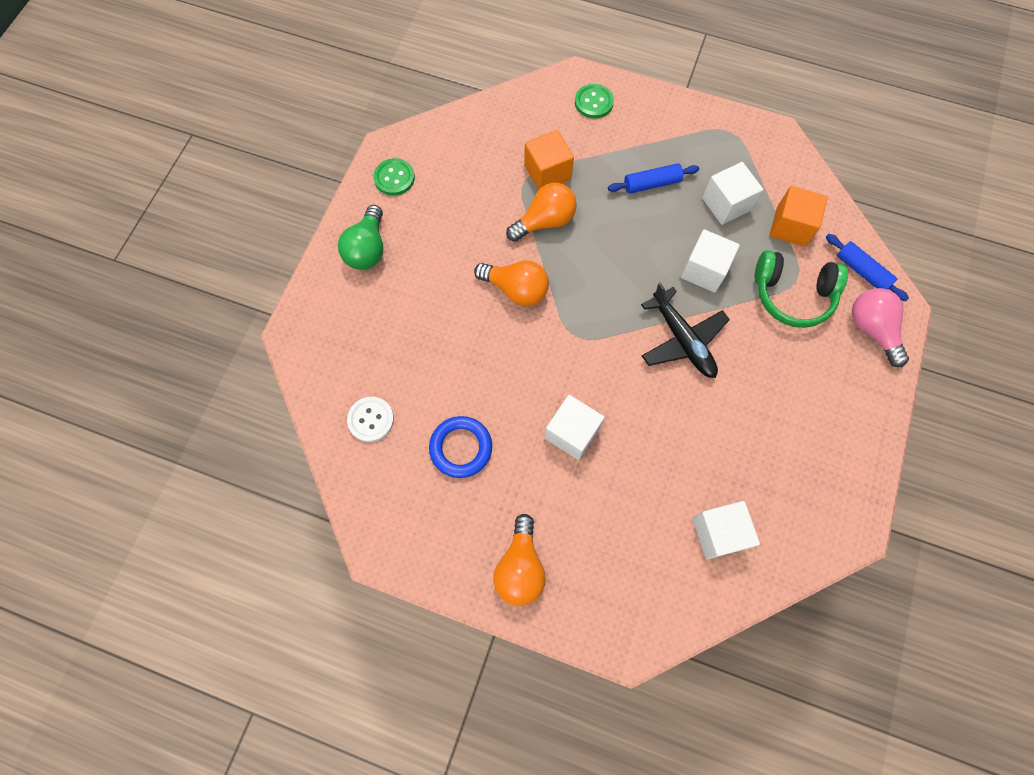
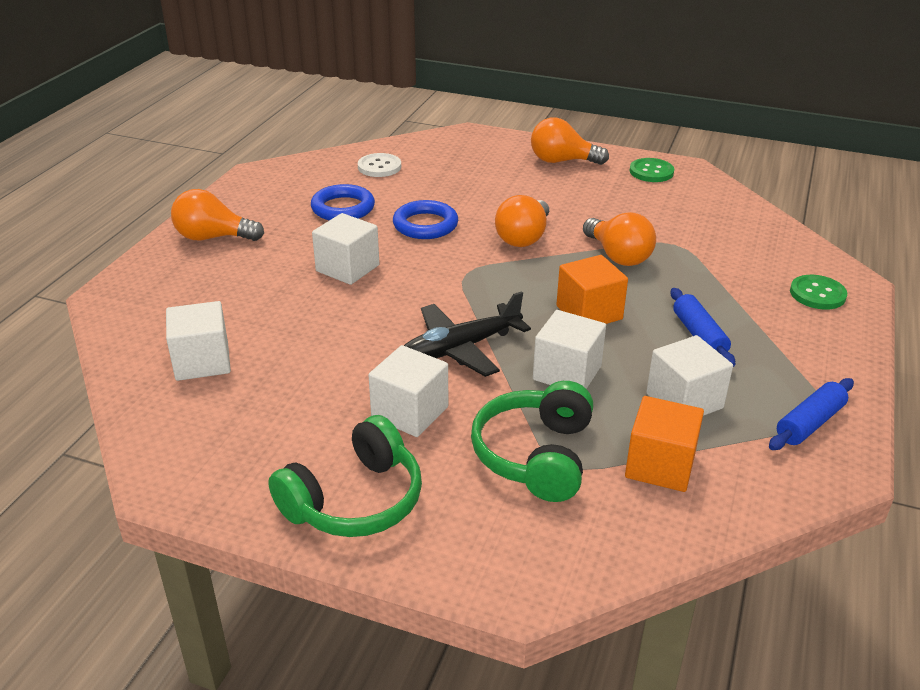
camera: 90 degrees right, 35 degrees down
(367, 249) = (562, 161): green light bulb -> orange light bulb
(494, 370) = (425, 225): none -> blue ring
(547, 172) = (690, 259): orange cube -> orange cube (589, 313)
(760, 372) = (410, 412): none -> white cube
(850, 402) = (354, 500): none -> green headphones
(861, 271) = (589, 543): blue rolling pin -> blue rolling pin (809, 423)
(871, 329) = (478, 542): pink light bulb -> none

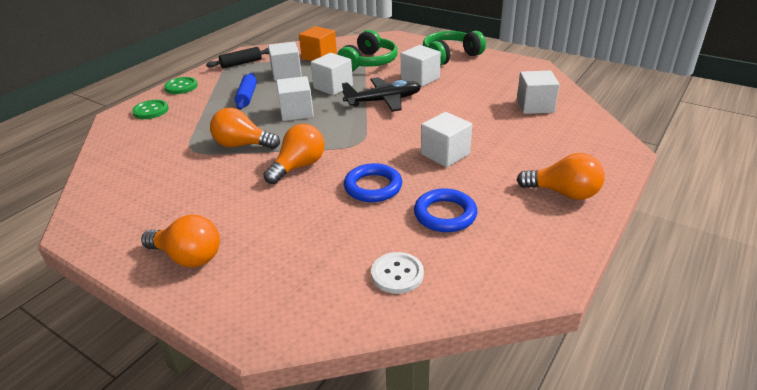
camera: 165 degrees left, 0 degrees up
(589, 313) = (296, 112): orange cube -> white cube
(618, 256) = (242, 145): orange light bulb -> orange light bulb turned 60 degrees counterclockwise
(651, 172) = (117, 228): green button -> green button (181, 87)
(809, 423) = (241, 63): blue rolling pin -> black rolling pin

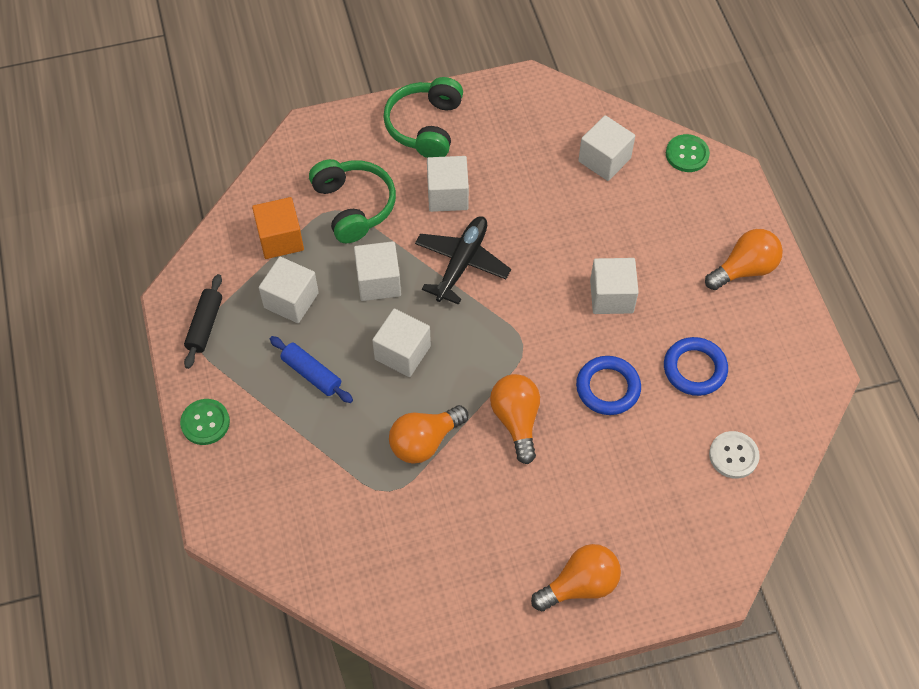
camera: 50 degrees left, 25 degrees up
(151, 111) = (243, 485): green button -> green button (687, 154)

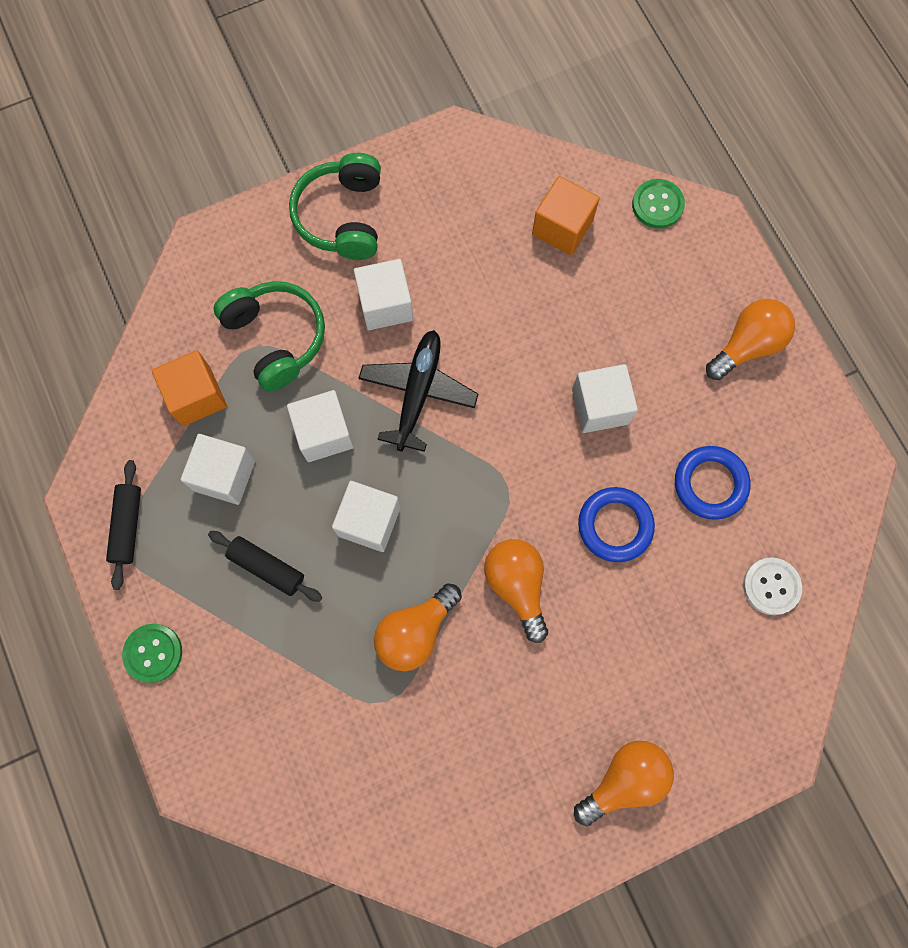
camera: 10 degrees left, 15 degrees up
(312, 373) = (267, 567): blue rolling pin -> black rolling pin
(604, 160) = (562, 227): white cube -> orange cube

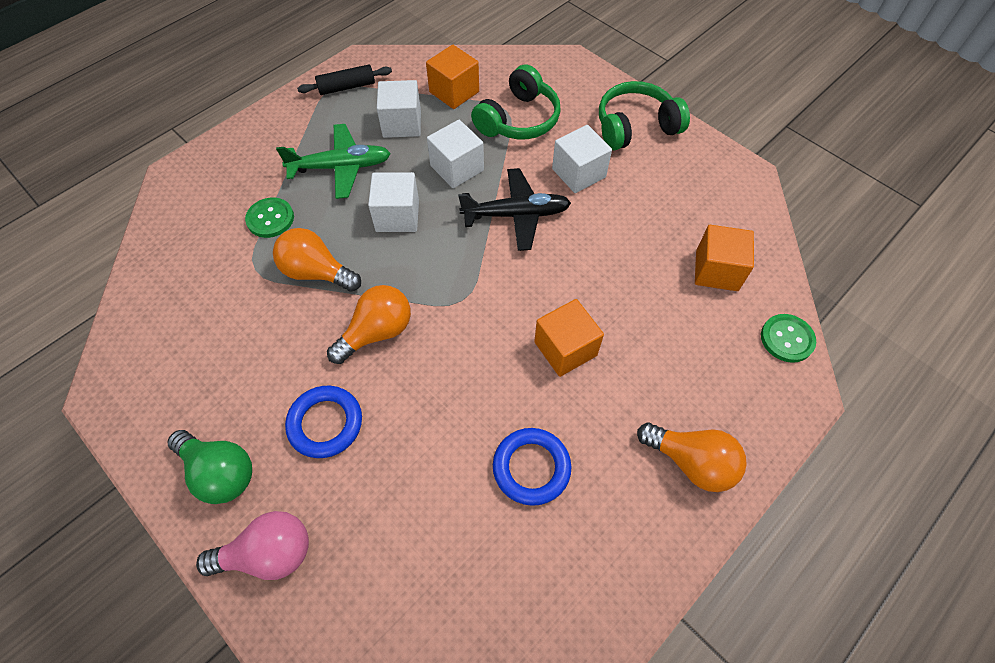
camera: 70 degrees right, 15 degrees down
(153, 653) = (261, 126): green button -> green button (270, 219)
(267, 567) = (341, 167): black rolling pin -> green plane
(600, 406) = (565, 349): white cube -> orange cube
(615, 525) = (458, 394): blue ring -> blue ring (325, 423)
(624, 779) = (220, 472): orange light bulb -> green light bulb
(719, 745) = (269, 553): none -> pink light bulb
(771, 586) = (447, 560): white button -> none

